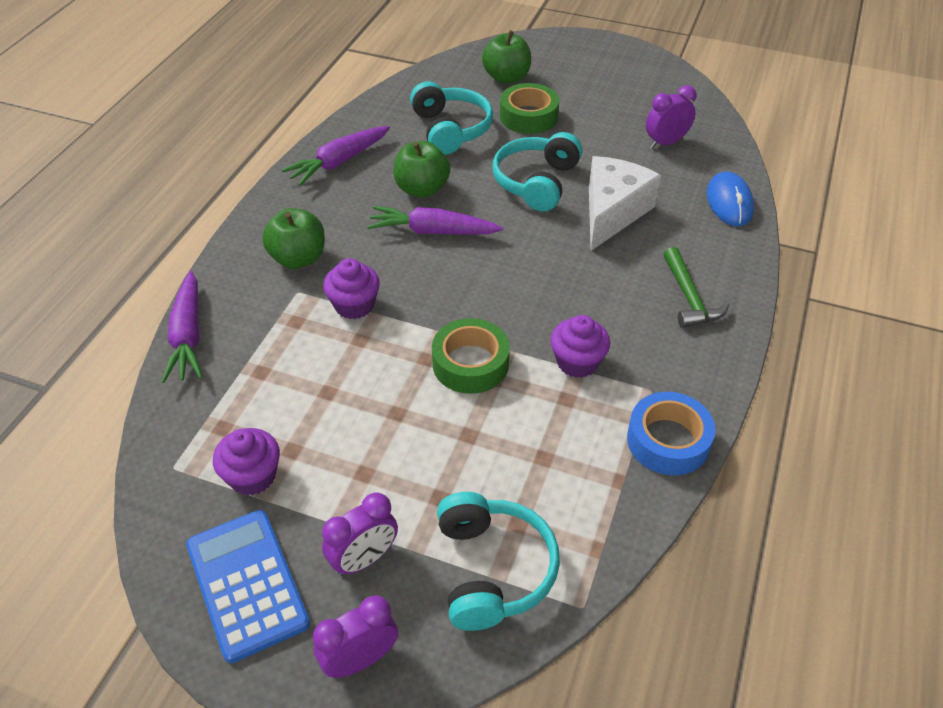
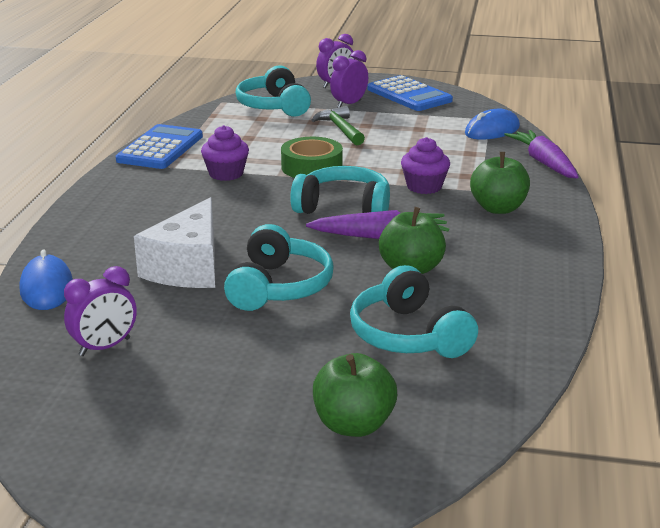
camera: 170 degrees right, 20 degrees down
(193, 429) = (492, 130): none -> blue mouse
(252, 476) = (436, 120): purple cupcake -> none
(338, 162) = (526, 285): purple carrot -> none
(454, 278) = (344, 208): none -> turquoise headphones
(528, 116) = (303, 364): green tape -> none
(668, 441) = (160, 148): blue tape -> blue calculator
(689, 298) = (121, 213): green hammer -> green hammer (340, 129)

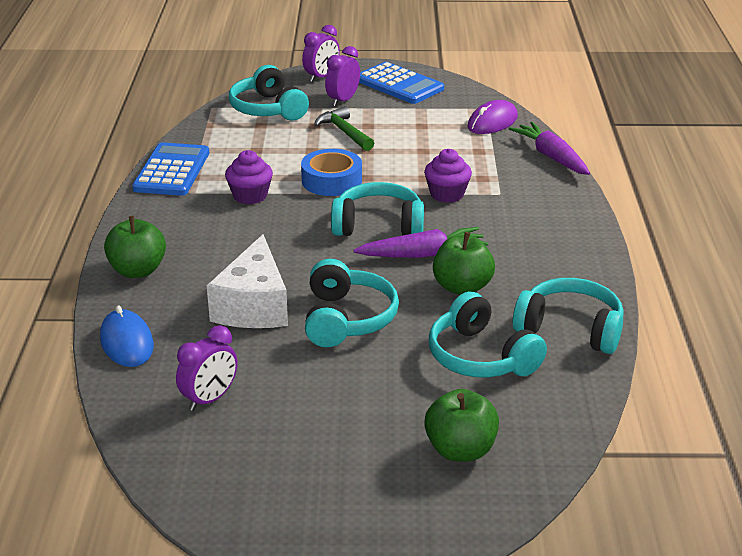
camera: 10 degrees left, 5 degrees up
(311, 167) = (331, 181): green tape -> blue tape
(492, 130) = (492, 122): blue mouse -> purple mouse
(498, 208) = (522, 213): green apple -> green apple (138, 270)
(517, 317) = (570, 329): none -> turquoise headphones

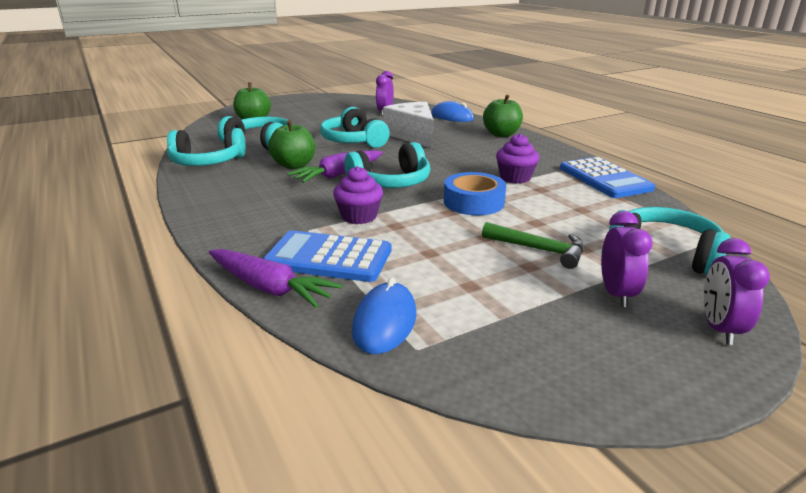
camera: 150 degrees right, 5 degrees down
(399, 84) = (599, 355): blue calculator -> blue calculator (328, 257)
(492, 122) = (384, 322): purple mouse -> blue mouse

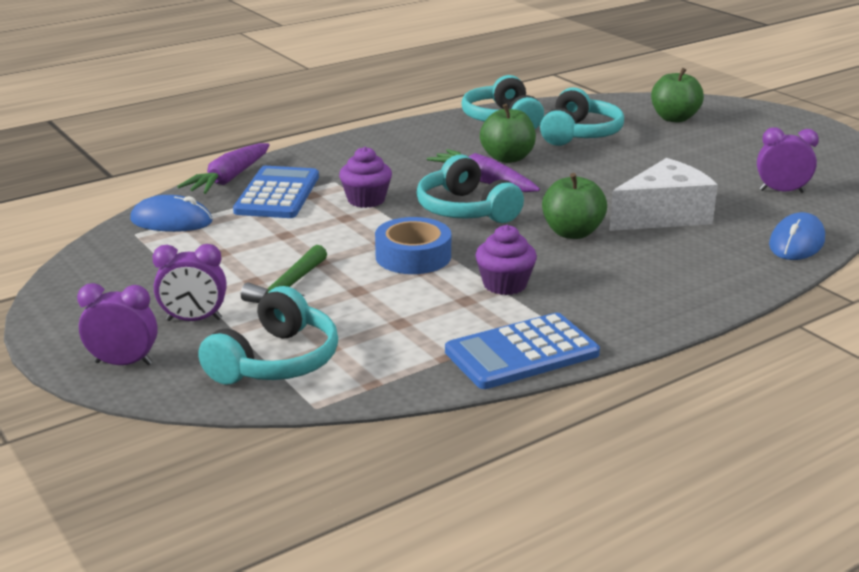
camera: 85 degrees right, 0 degrees up
(353, 141) = (615, 180): turquoise headphones -> none
(501, 134) = (713, 282): green apple -> green apple (572, 233)

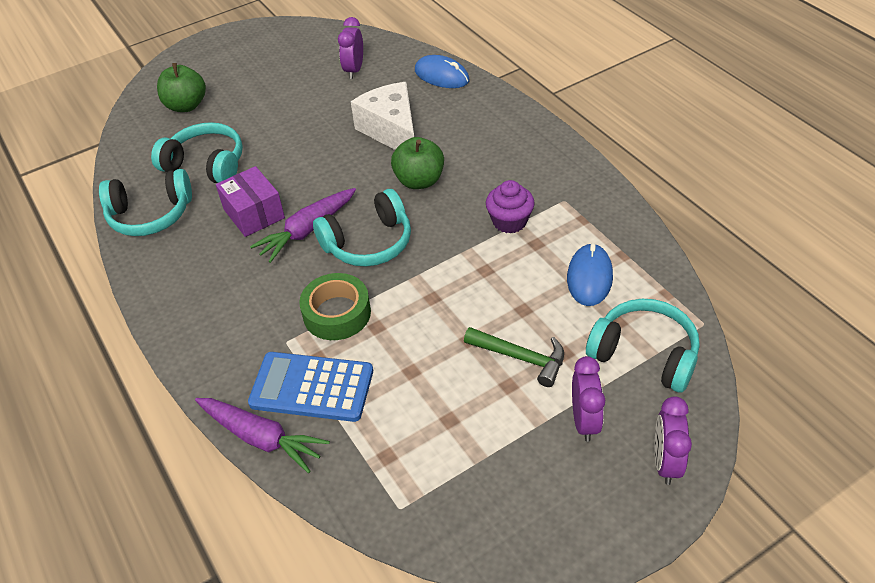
camera: 85 degrees left, 20 degrees up
(171, 221) = (371, 477): blue mouse -> blue mouse (589, 277)
(366, 200) = (337, 313): purple cupcake -> green tape
(413, 256) = (460, 276): blue tape -> none
(507, 158) = (254, 214): green apple -> purple box
(521, 353) = (611, 215): blue calculator -> none

